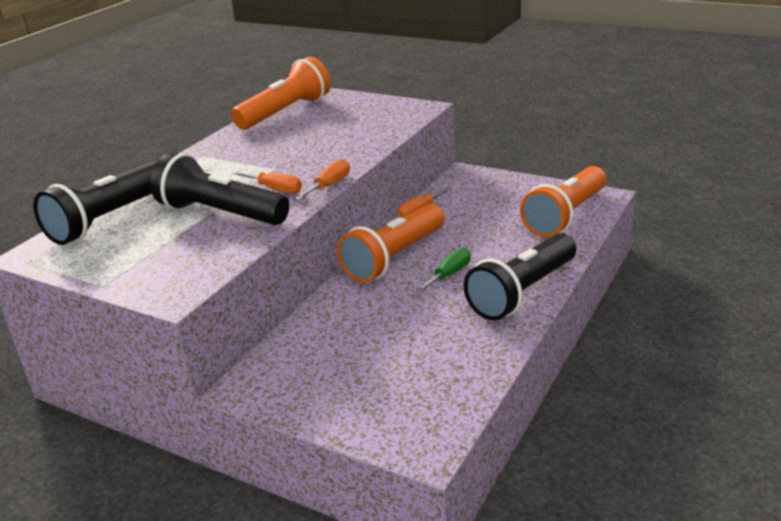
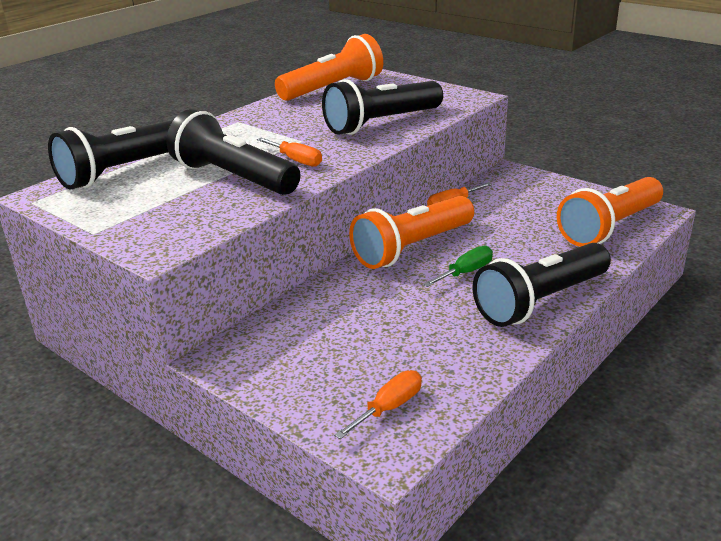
camera: 10 degrees right, 0 degrees up
(329, 185) = (352, 162): orange screwdriver -> orange screwdriver (389, 408)
(344, 143) = (381, 123): none -> black flashlight

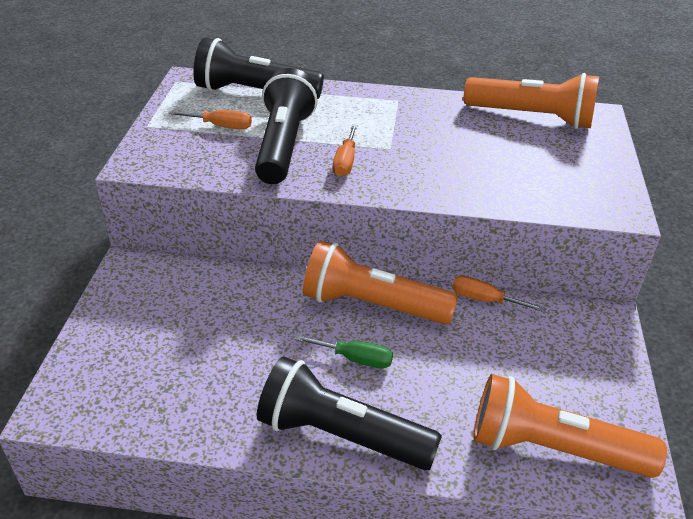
camera: 55 degrees right, 10 degrees up
(381, 123) = (478, 177): black flashlight -> none
(389, 408) = (112, 388): orange screwdriver -> orange screwdriver (221, 126)

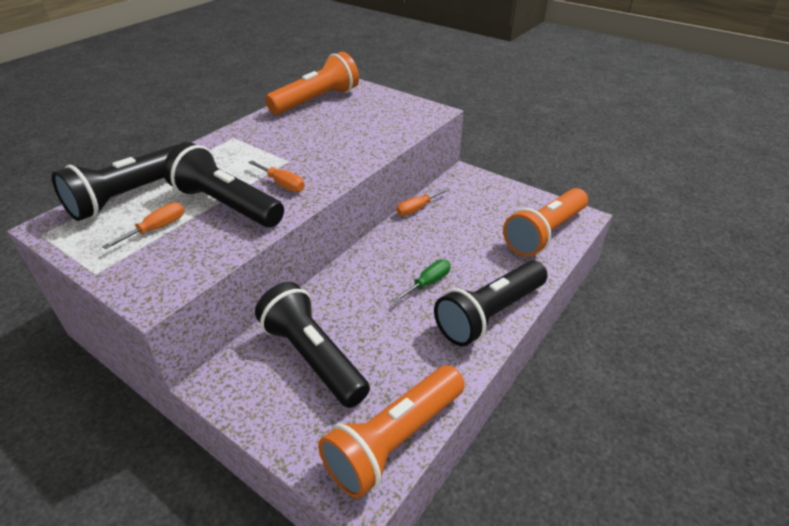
camera: 60 degrees left, 0 degrees up
(191, 313) = (313, 357): none -> black flashlight
(372, 304) = (383, 256): orange flashlight -> orange flashlight (394, 440)

